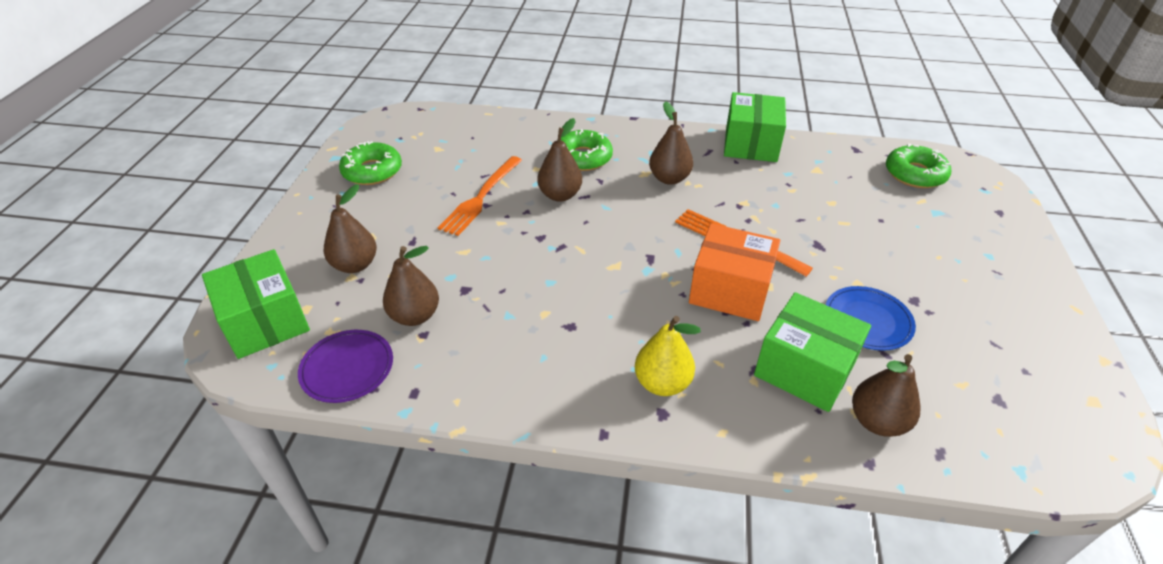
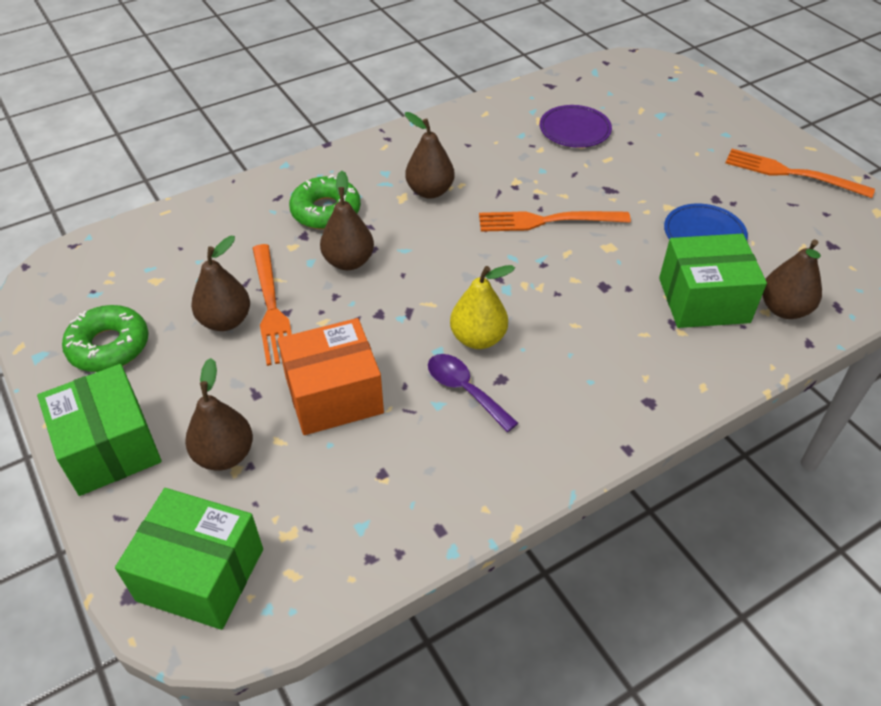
camera: 40 degrees left, 5 degrees up
(347, 368) = (350, 555): purple plate -> purple plate (574, 129)
(415, 316) = (352, 462): brown pear -> brown pear (225, 321)
(536, 317) = (464, 390): none -> purple spoon
(662, 383) = (624, 378): yellow pear -> yellow pear (478, 338)
(730, 290) = (588, 268): orange box -> orange box (334, 395)
(751, 144) = (463, 121): green box -> green box (110, 447)
(915, 174) = (614, 88): green donut -> none
(1025, 319) = (791, 173): none -> orange fork

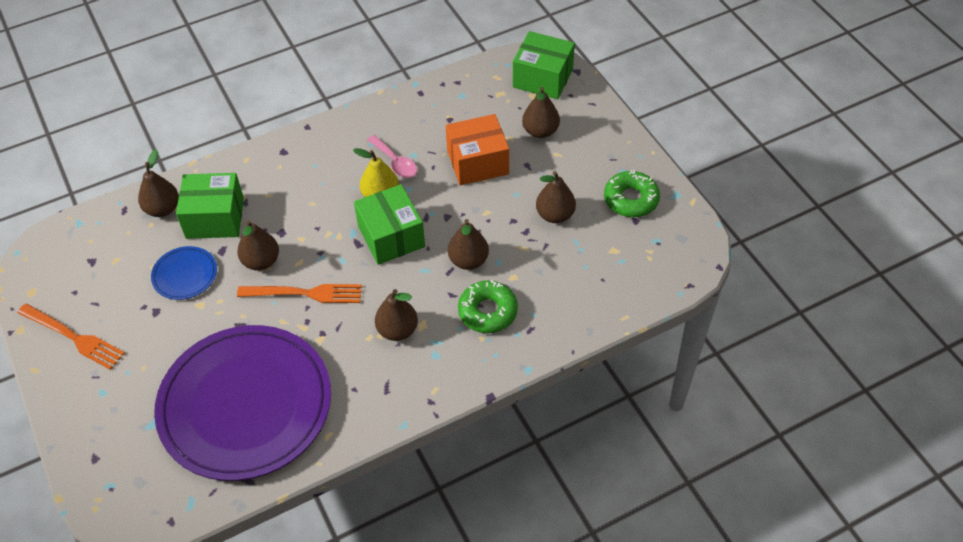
camera: 175 degrees left, 5 degrees up
(110, 447) = (609, 137): green box -> green box (391, 236)
(271, 307) = (523, 224): orange fork -> none
(464, 390) = (395, 162): purple spoon -> pink spoon
(574, 129) = (245, 405): purple plate -> purple plate, size x2.45
(615, 251) = (261, 261): none -> brown pear

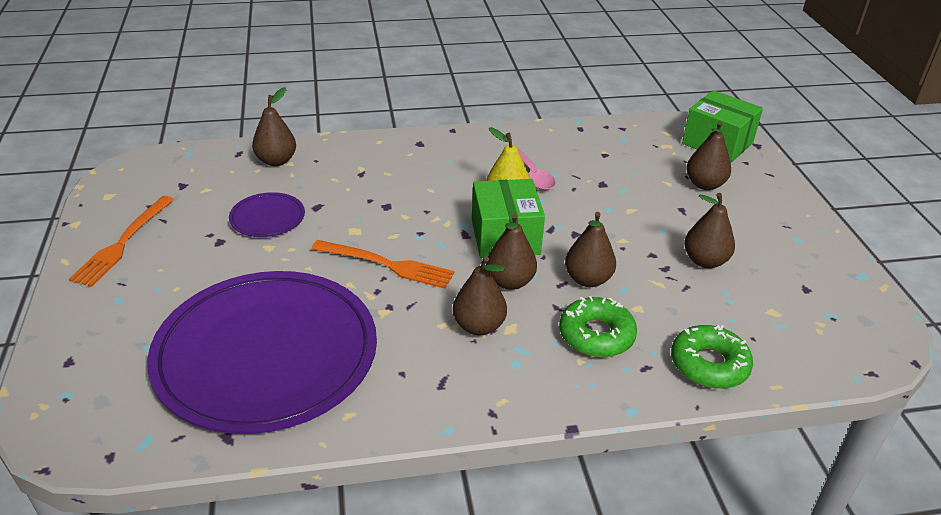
camera: 15 degrees right, 15 degrees down
(73, 337) = (123, 243): orange fork -> orange fork turned 60 degrees clockwise
(185, 275) = (267, 218): blue plate -> purple plate
(215, 218) = (324, 179): green box -> none
(261, 261) = (353, 225): brown pear -> brown pear (510, 282)
(477, 162) = (625, 195): orange box -> none
(631, 199) = (803, 267): green donut -> green donut (709, 364)

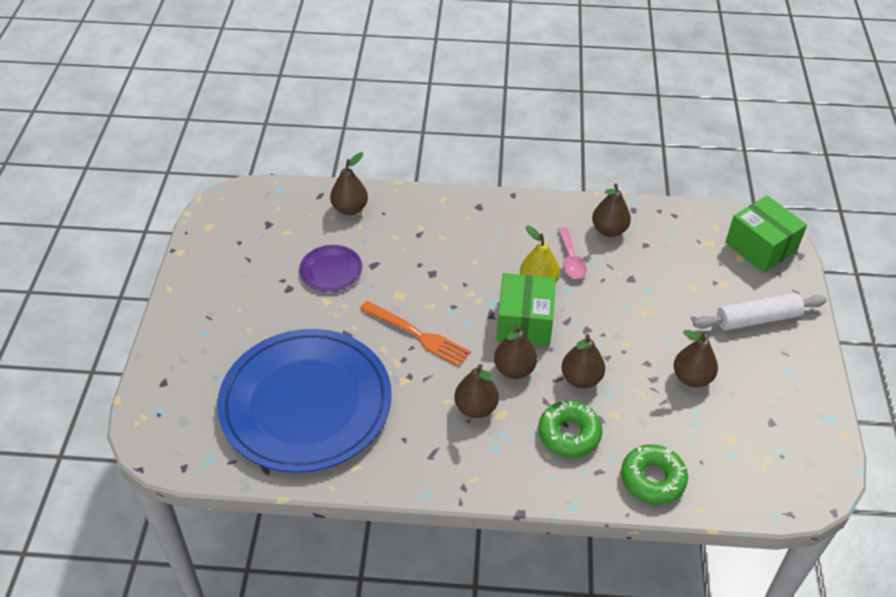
camera: 15 degrees right, 10 degrees up
(123, 243) = (214, 278): orange fork -> none
(266, 355) = (306, 403): purple plate -> blue plate
(704, 184) = (727, 294): brown pear -> brown pear (609, 230)
(744, 201) = (757, 319): none -> white rolling pin

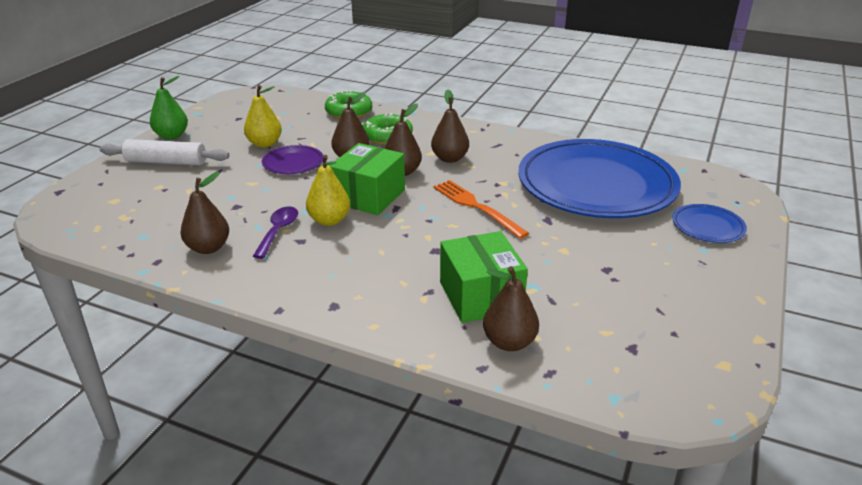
camera: 160 degrees left, 15 degrees down
(196, 365) = (708, 226): none -> blue plate
(331, 270) = (552, 276): purple plate -> purple plate (293, 163)
(571, 260) = (278, 231): pink spoon -> purple spoon
(692, 378) = (265, 144): brown pear -> yellow pear
(760, 247) = (82, 203): green box -> green box (480, 296)
(803, 364) = (172, 136): none -> green pear

